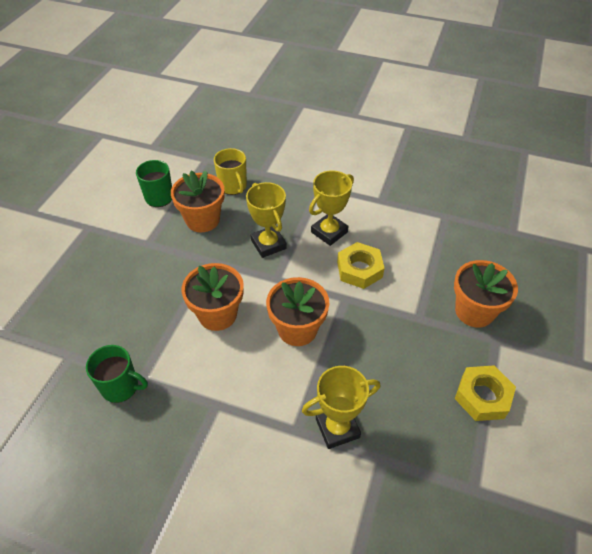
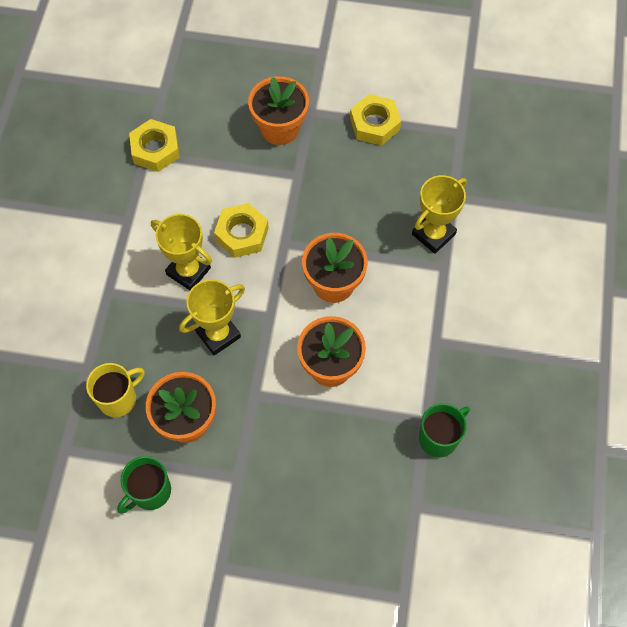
camera: 100 degrees left, 15 degrees up
(121, 387) = (439, 438): green mug -> green mug turned 45 degrees clockwise
(337, 428) = (433, 234): yellow trophy -> yellow trophy turned 75 degrees clockwise
(450, 222) = (155, 149): none -> yellow nut

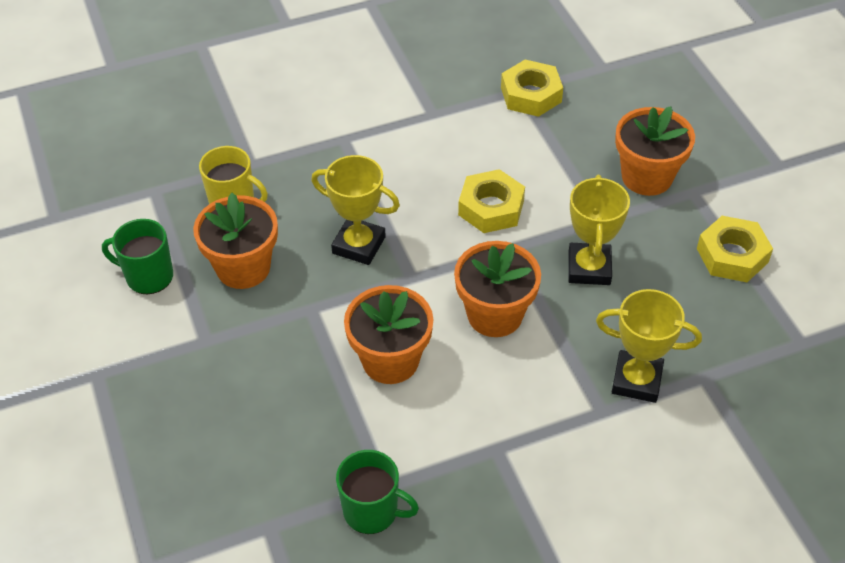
camera: 60 degrees right, 15 degrees down
(188, 271) = (413, 187): yellow trophy -> yellow trophy (589, 268)

